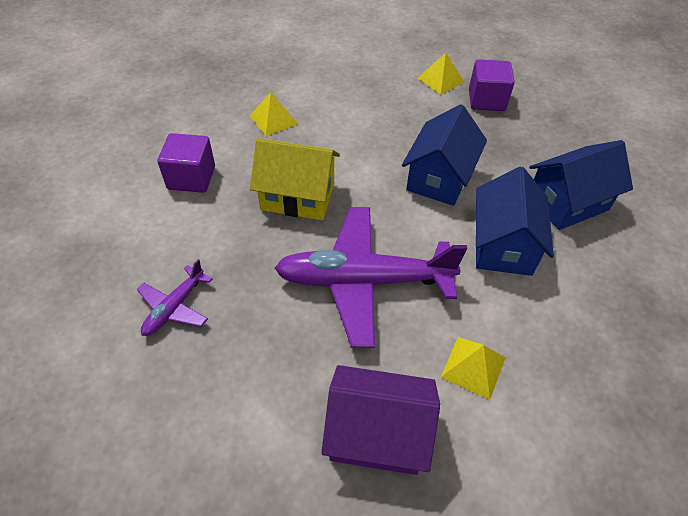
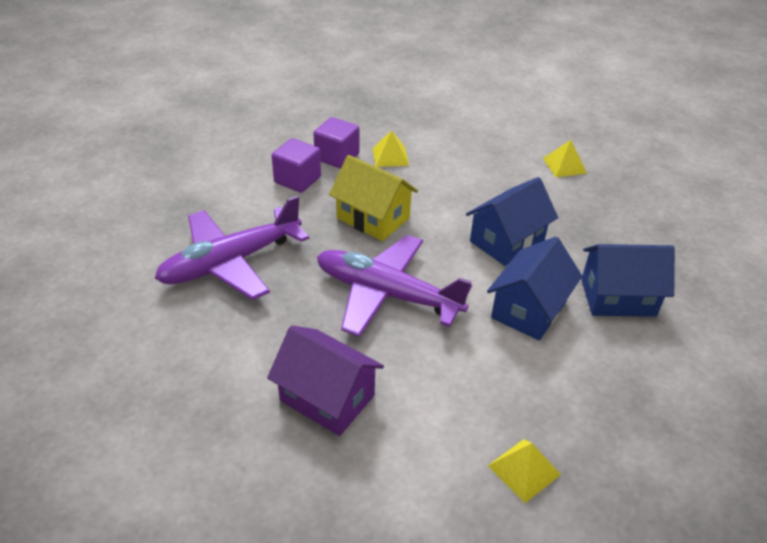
camera: 25 degrees right, 10 degrees down
(174, 307) = (231, 262): purple plane -> purple plane, size x2.10
(473, 367) = (436, 385): yellow pyramid -> yellow pyramid (524, 470)
(486, 100) = (598, 194): purple cube -> purple cube (337, 157)

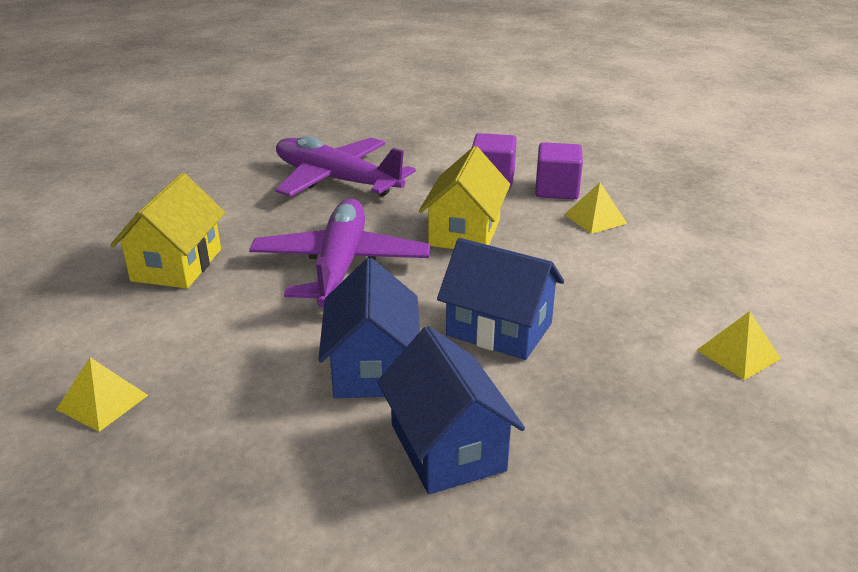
camera: 70 degrees right, 10 degrees down
(327, 398) = (177, 265): purple house -> yellow house
(529, 309) = (372, 367): blue house -> blue house turned 75 degrees clockwise

